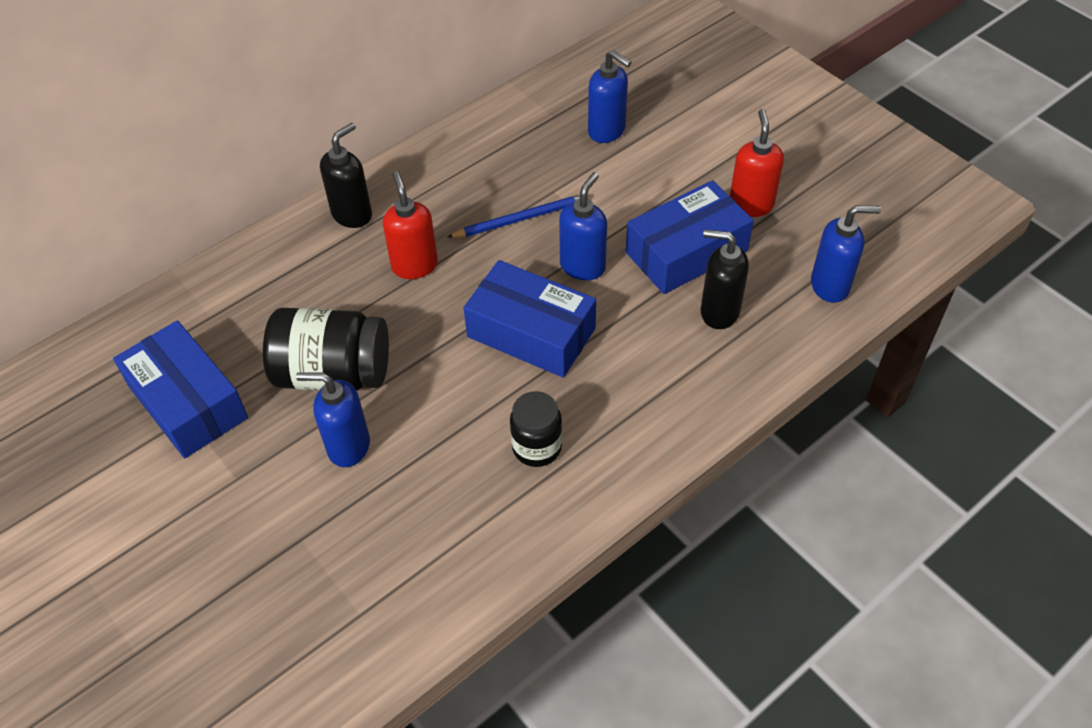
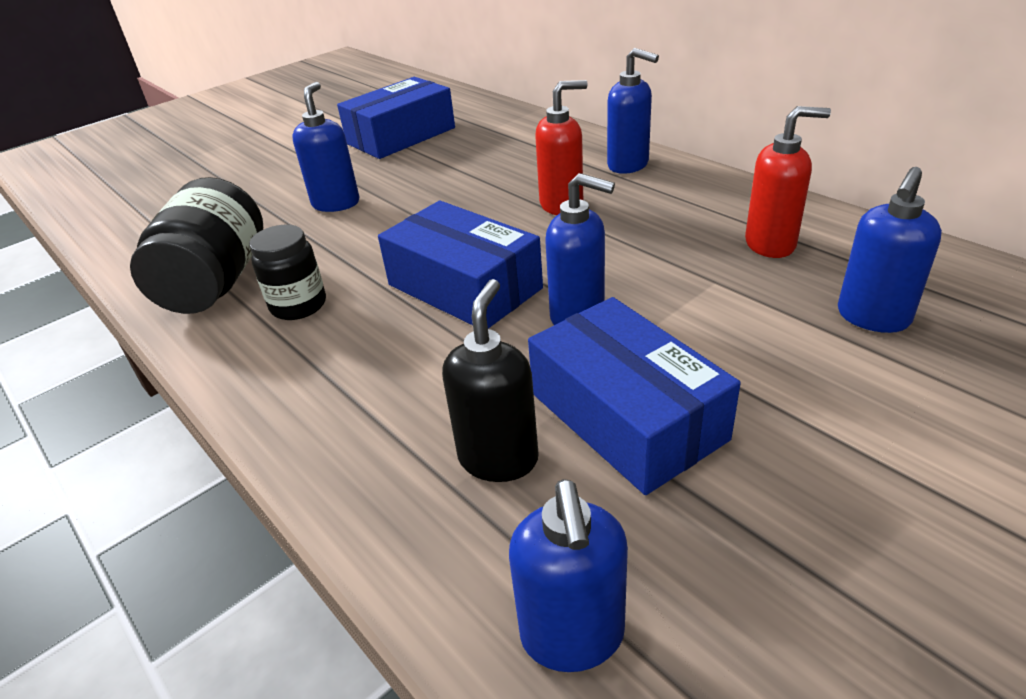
camera: 90 degrees right, 15 degrees down
(333, 373) = (421, 185): black jar -> black jar (216, 283)
(352, 214) = (628, 165): black soap dispenser -> blue soap dispenser
(521, 219) = (653, 262): blue pencil -> none
(531, 332) = (464, 286): blue box -> blue box turned 75 degrees counterclockwise
(751, 205) = (771, 502): red soap dispenser -> red soap dispenser (770, 244)

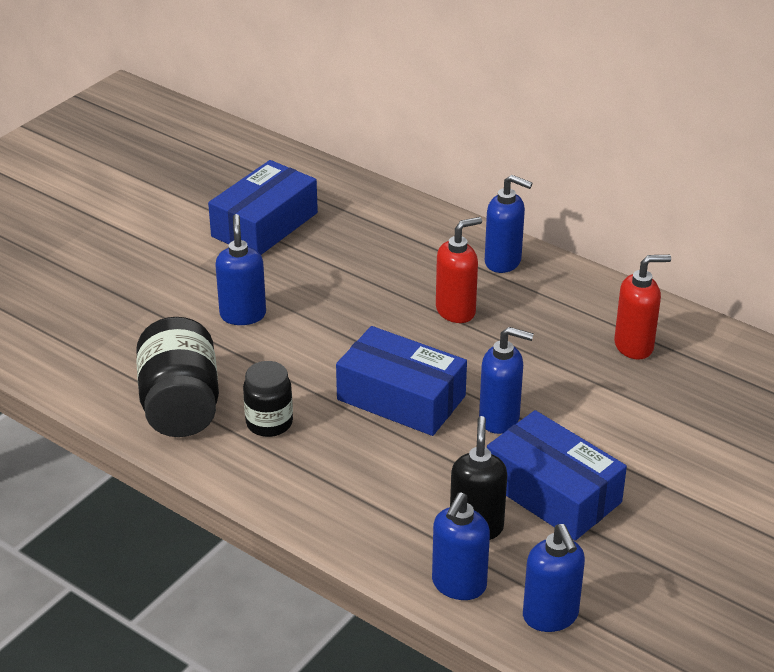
camera: 15 degrees left, 0 degrees up
(872, 317) = (708, 407): blue soap dispenser -> blue soap dispenser (458, 585)

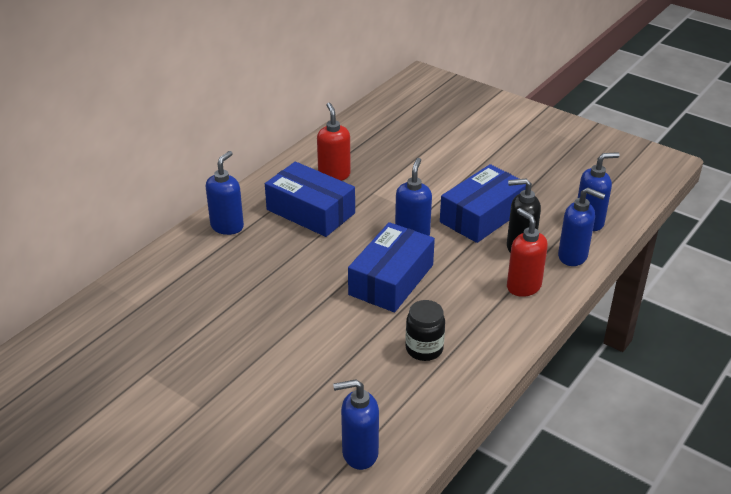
camera: 90 degrees left, 0 degrees up
(180, 405) = (405, 404): black jar -> none
(243, 315) = (281, 372): blue soap dispenser -> blue soap dispenser (359, 453)
(264, 224) = (142, 364): blue box -> blue box (310, 211)
(456, 311) = (287, 251): red soap dispenser -> red soap dispenser (523, 286)

